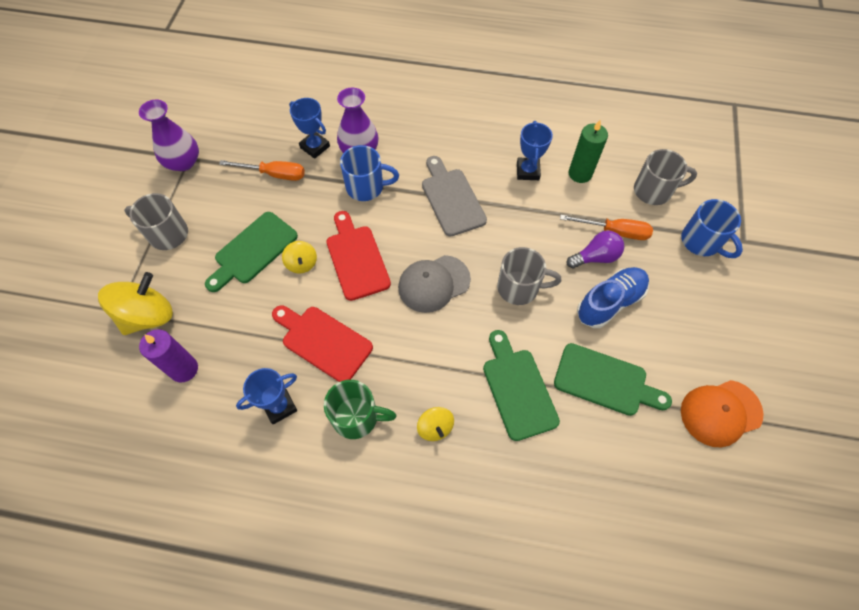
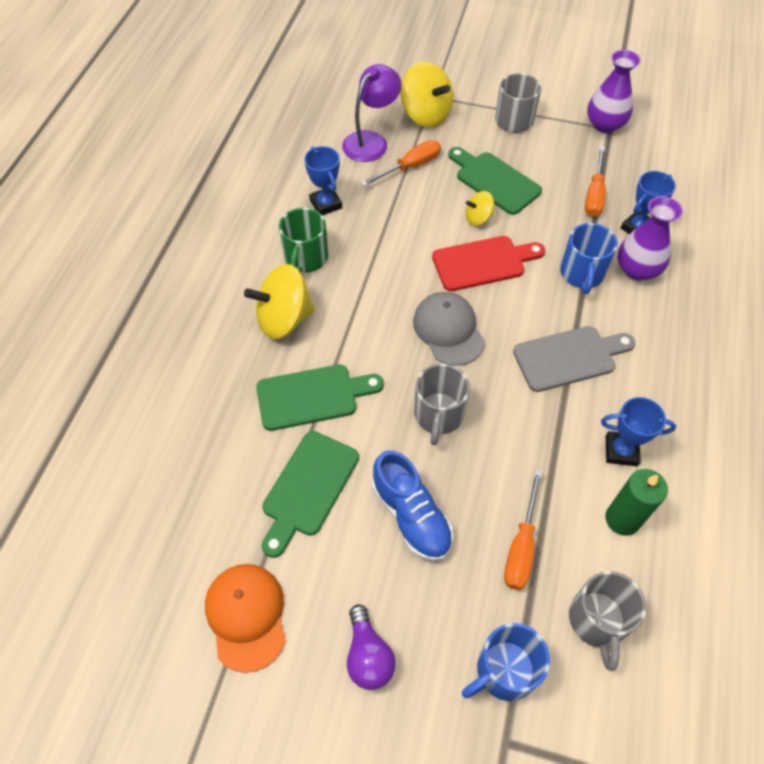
camera: 95 degrees right, 5 degrees down
(184, 369) = (371, 141): purple candle -> purple lamp
(228, 326) = (410, 167): none -> orange screwdriver
(323, 342) = (387, 235): red cutting board -> none
(435, 427) = (284, 319): yellow spinning top -> yellow spinning top, size x1.92
(595, 257) = (480, 512): purple light bulb -> purple light bulb (368, 655)

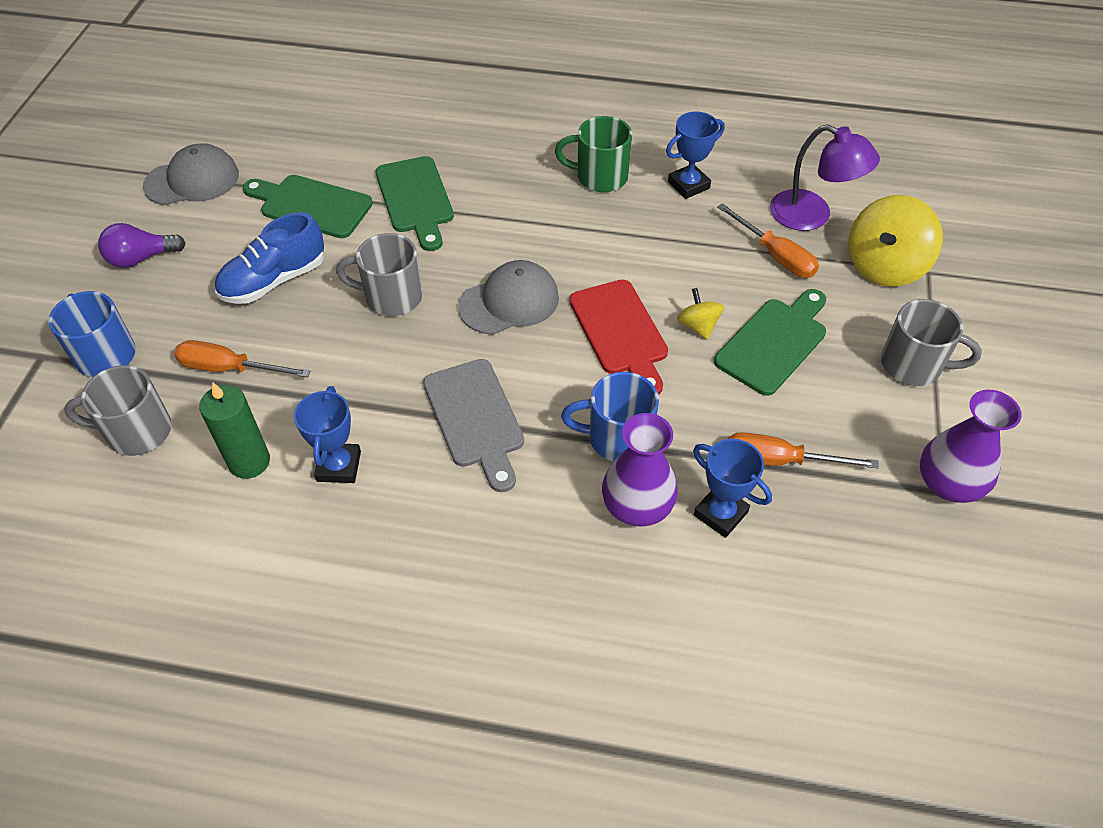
camera: 85 degrees right, 5 degrees down
(246, 616) = (192, 180): orange cap -> grey cap
(284, 319) = (513, 169): yellow spinning top -> none

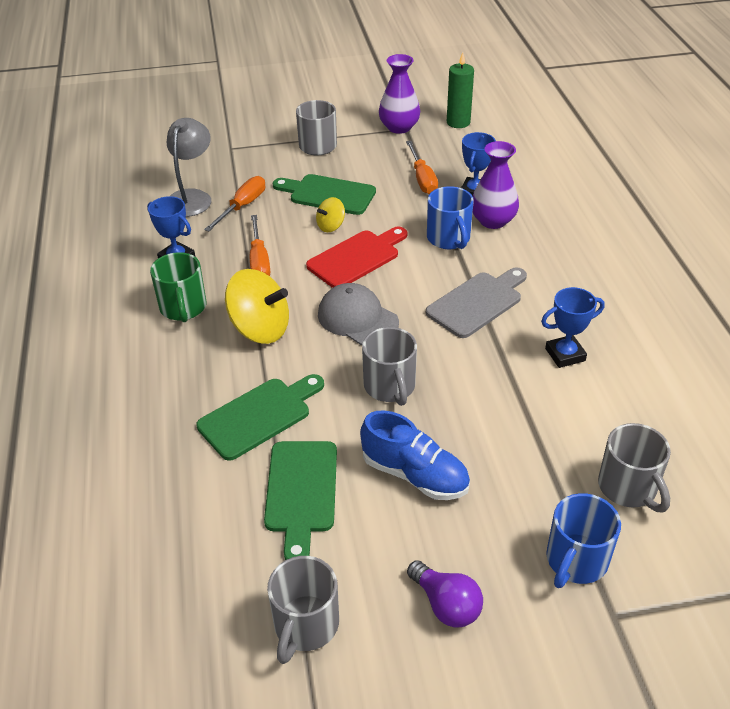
camera: 110 degrees left, 10 degrees down
(192, 180) = (305, 625): grey cap -> grey mug
(229, 368) = (528, 458): orange screwdriver -> orange screwdriver (259, 261)
(249, 462) = (599, 404): green candle -> green candle (458, 122)
(812, 216) = (192, 197): purple lamp -> grey lamp
(884, 266) = (233, 163): yellow spinning top -> yellow spinning top (260, 329)

